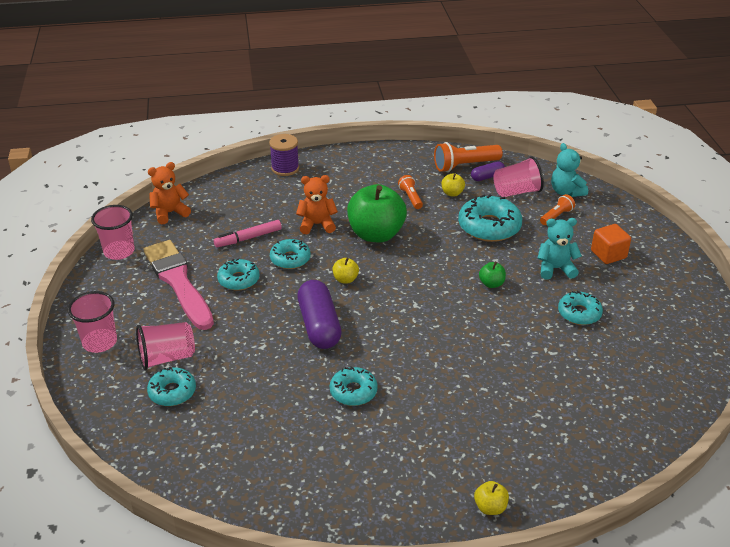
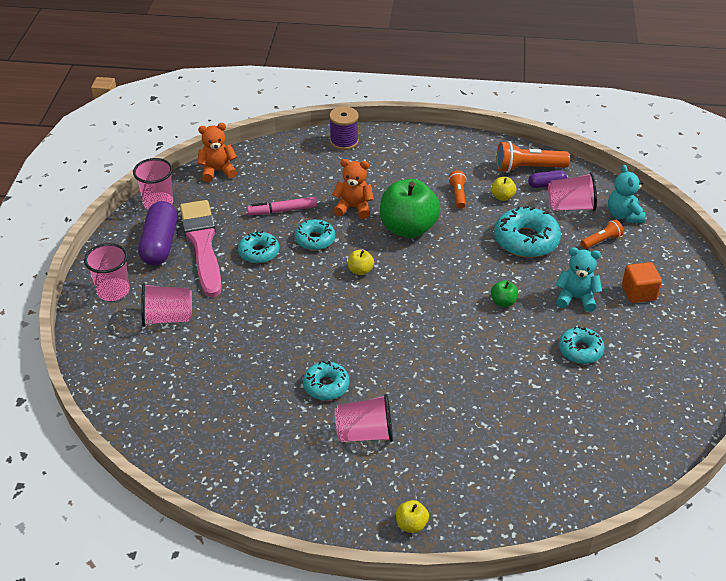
camera: 15 degrees right, 5 degrees up
(172, 392) = (162, 352): turquoise donut -> none
(319, 325) = (318, 313): purple capsule -> purple capsule (160, 244)
(409, 429) = (365, 433): none -> pink cup

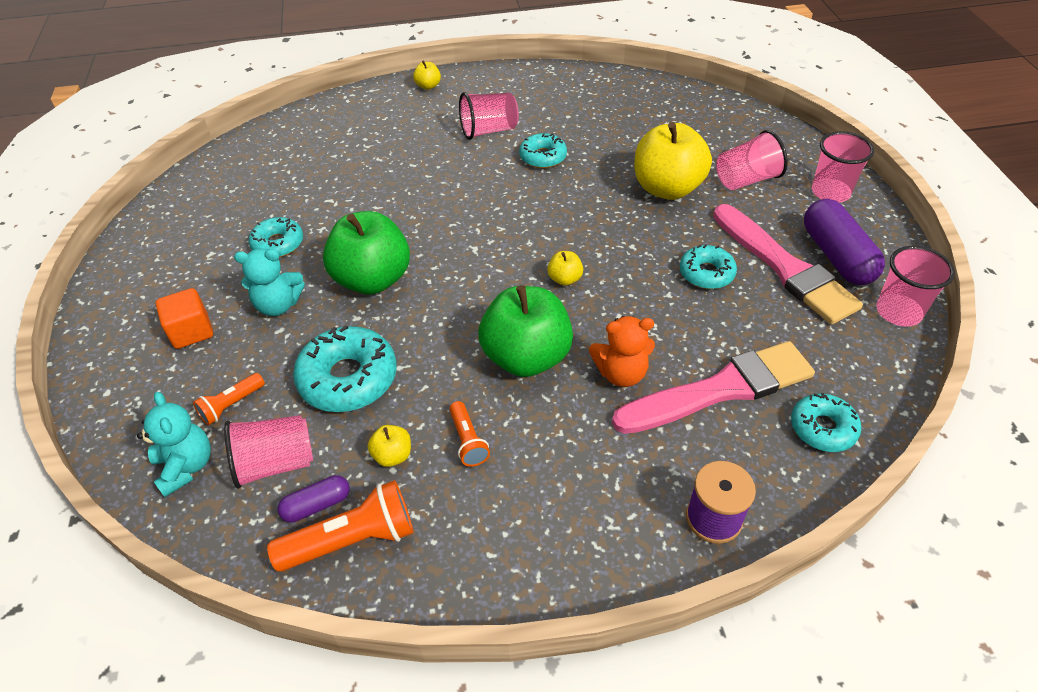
camera: 165 degrees right, 5 degrees up
(217, 171) = (870, 390): orange teddy bear -> none
(237, 326) = (667, 188): none -> yellow apple
(282, 210) = (720, 343): pink marker -> none
(301, 188) = (720, 389): none -> pink brush
(315, 239) = (646, 308): turquoise donut -> turquoise donut (822, 428)
(503, 302) = (372, 279): green apple -> green apple, size x2.35

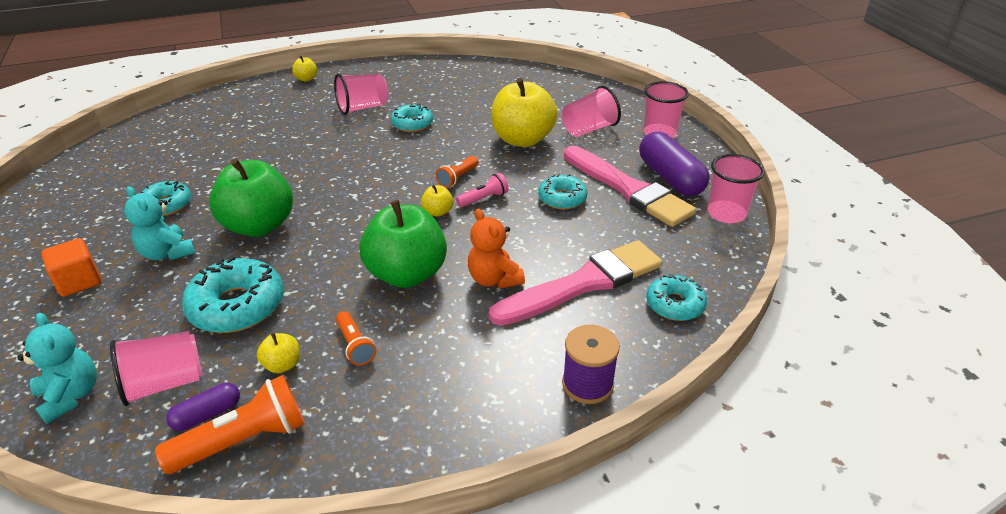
camera: 10 degrees left, 10 degrees down
(231, 405) = (119, 339): orange flashlight -> orange flashlight (457, 178)
(278, 305) = (167, 253): turquoise teddy bear -> turquoise teddy bear turned 60 degrees clockwise
(617, 266) = (483, 199): none -> pink flashlight
(621, 373) = (494, 279): orange teddy bear -> orange teddy bear turned 75 degrees clockwise

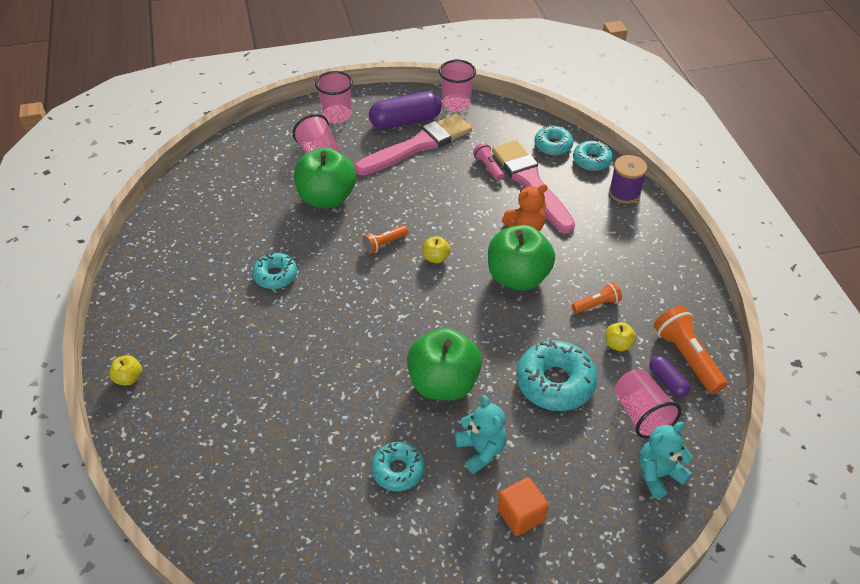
camera: 85 degrees left, 10 degrees up
(167, 253) = (481, 450): turquoise teddy bear -> turquoise teddy bear turned 75 degrees counterclockwise
(363, 108) = (226, 317): pink cup -> none
(457, 178) = (384, 244): orange flashlight -> orange flashlight turned 105 degrees clockwise
(483, 199) = (420, 228): pink flashlight -> pink flashlight (488, 167)
(522, 139) = (327, 198): yellow apple -> green apple
(562, 198) = (426, 183): turquoise donut -> turquoise donut (591, 160)

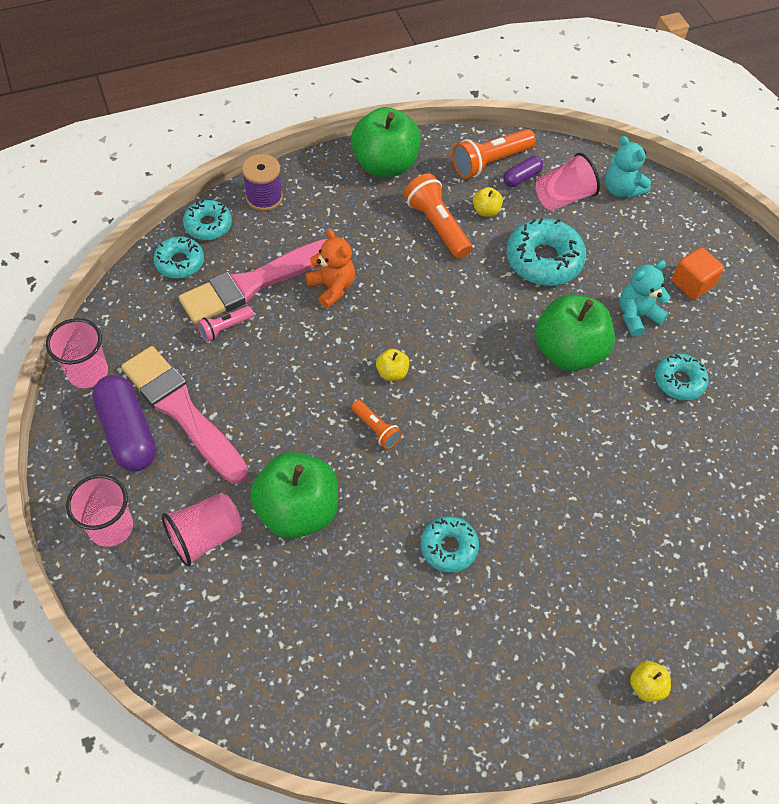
camera: 100 degrees left, 10 degrees up
(518, 277) = (410, 293): green apple -> green apple (385, 165)
(597, 304) = (437, 226): orange flashlight -> orange flashlight, size x1.75

